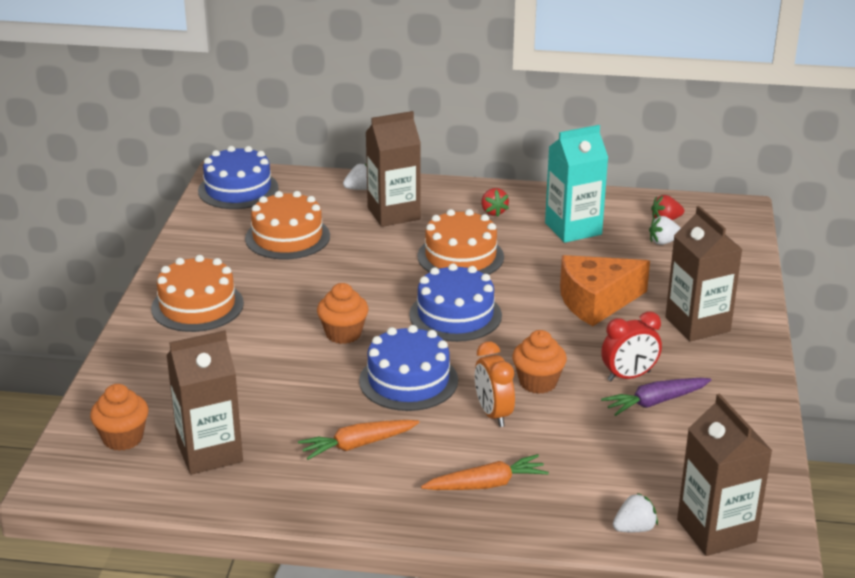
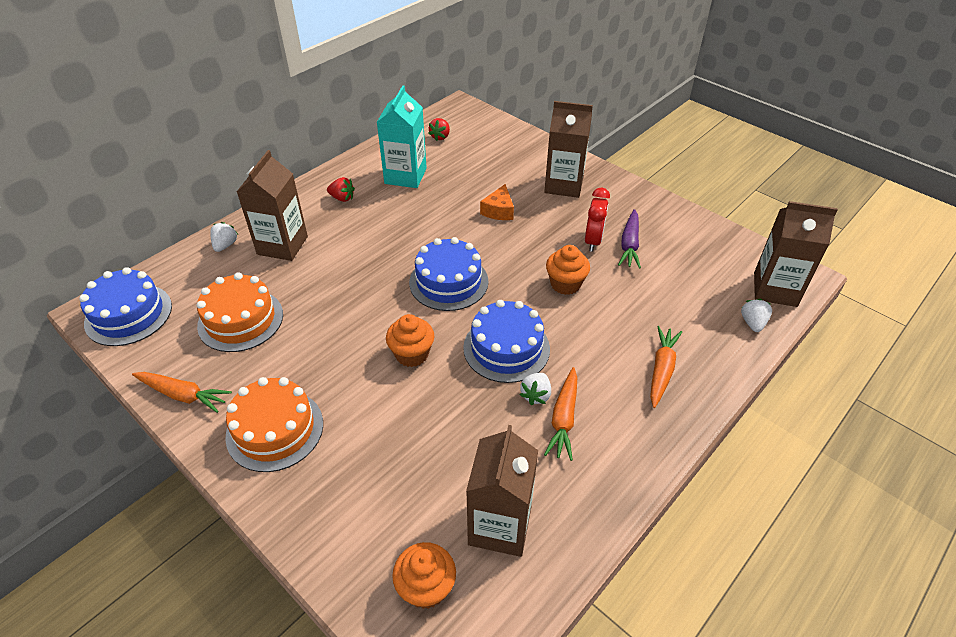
camera: 55 degrees left, 15 degrees up
(188, 251) = (183, 395): none -> orange carrot
(460, 256) = (379, 242): orange cake -> none
(493, 414) = (583, 324): orange clock -> none
(596, 301) = (498, 211): orange cheese -> orange cheese, size x0.56
(663, 242) = (463, 150): white strawberry -> white strawberry (536, 395)

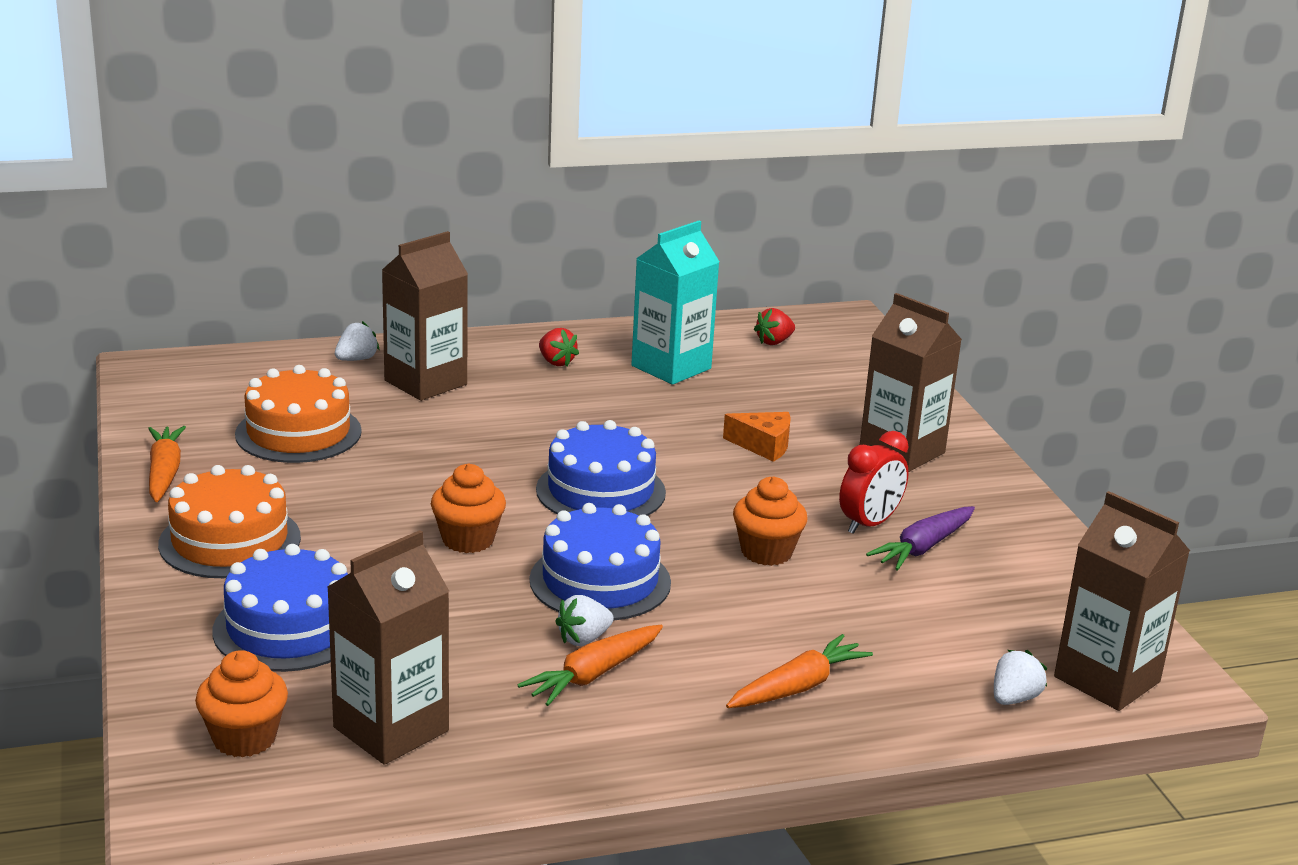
camera: 30 degrees right, 20 degrees down
(128, 314) = (181, 383): blue cake -> blue cake (289, 628)
(183, 395) = (164, 473): orange carrot -> orange carrot turned 150 degrees counterclockwise
(498, 211) = (763, 445): orange cheese -> orange cheese turned 120 degrees counterclockwise

